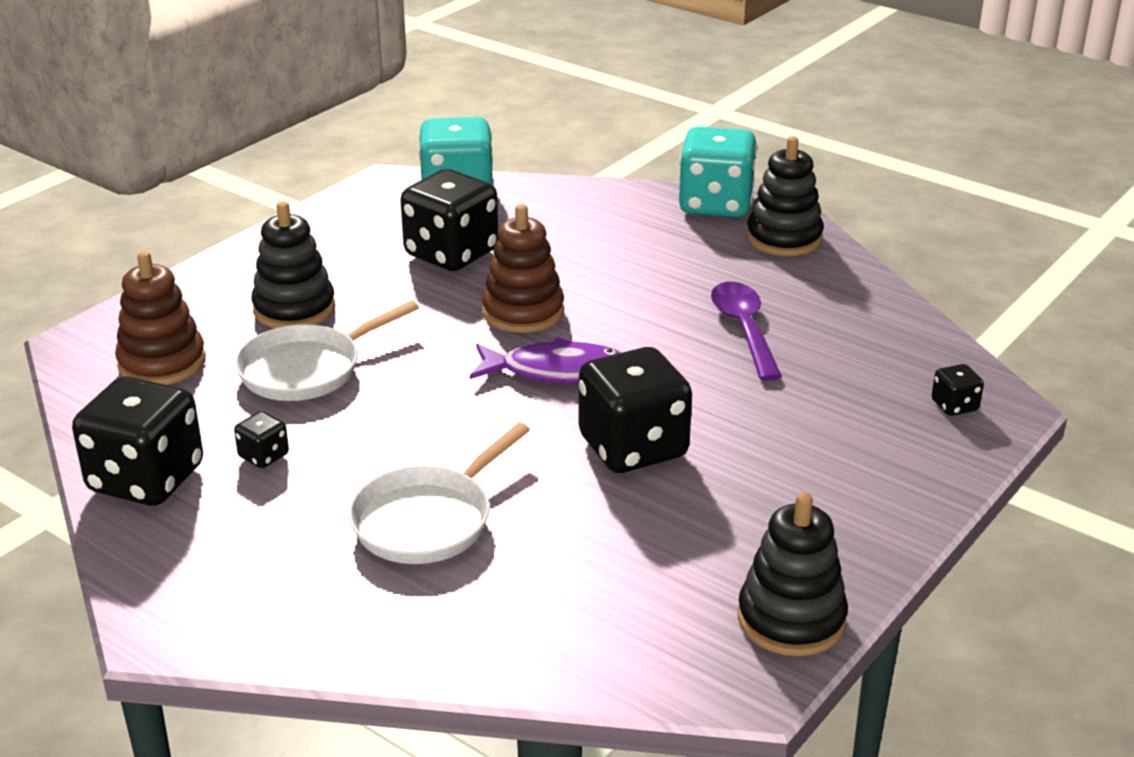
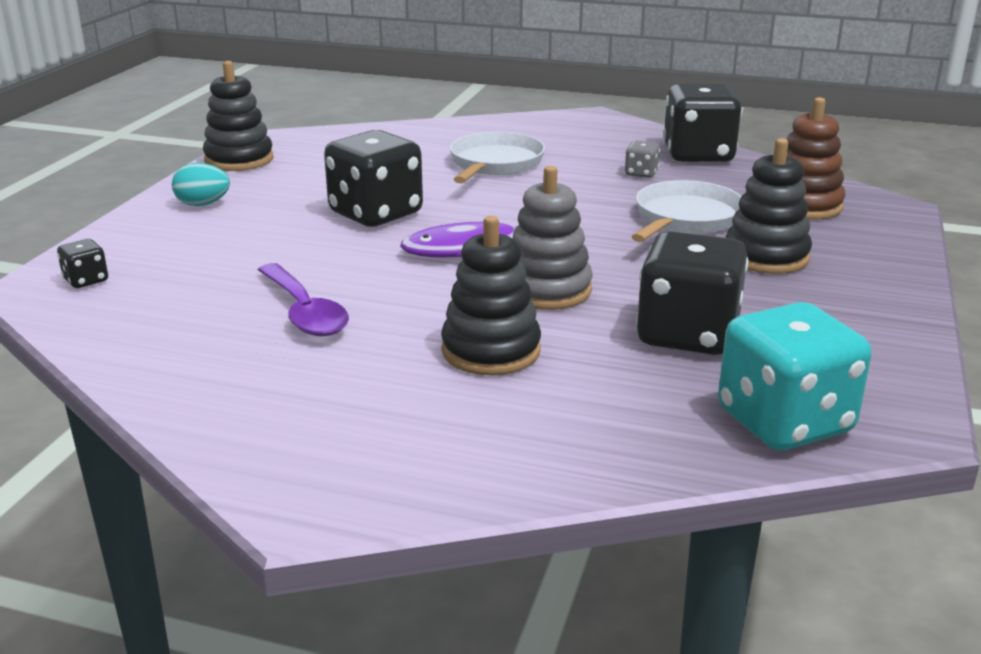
camera: 160 degrees right, 5 degrees down
(264, 456) = (641, 173): black dice -> grey dice
(523, 312) = (547, 290): brown stacking toy -> grey stacking toy
(715, 204) = (392, 482): turquoise dice -> none
(784, 238) = (272, 439): black stacking toy -> black stacking toy (491, 350)
(842, 512) = (203, 204): none -> turquoise egg

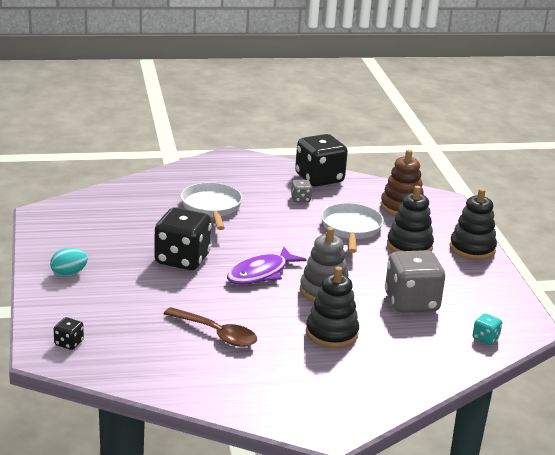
camera: 30 degrees left, 0 degrees up
(239, 159) = (47, 233): black stacking toy -> black stacking toy (472, 249)
(304, 312) = (216, 334): purple spoon -> brown spoon
(687, 335) = (411, 302): black dice -> grey dice
(784, 422) = (485, 338): turquoise dice -> turquoise dice, size x0.44

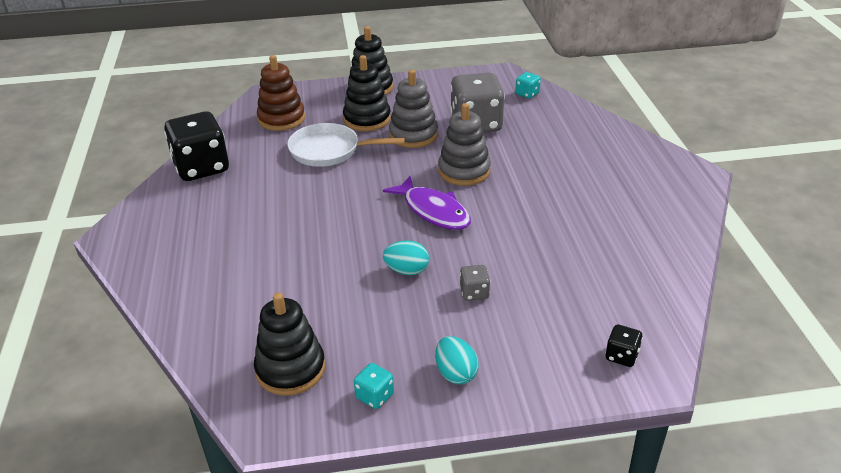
camera: 85 degrees left, 10 degrees up
(56, 245) = (374, 396): none -> turquoise dice
(182, 259) = (407, 271): black dice -> turquoise egg
(211, 207) = (268, 250): white pan -> none
(216, 334) = (565, 240): brown spoon -> none
(300, 199) = (254, 182): grey dice -> grey dice (474, 293)
(331, 333) = (542, 169): black stacking toy -> black stacking toy (290, 369)
(384, 268) = (413, 135): none -> grey stacking toy

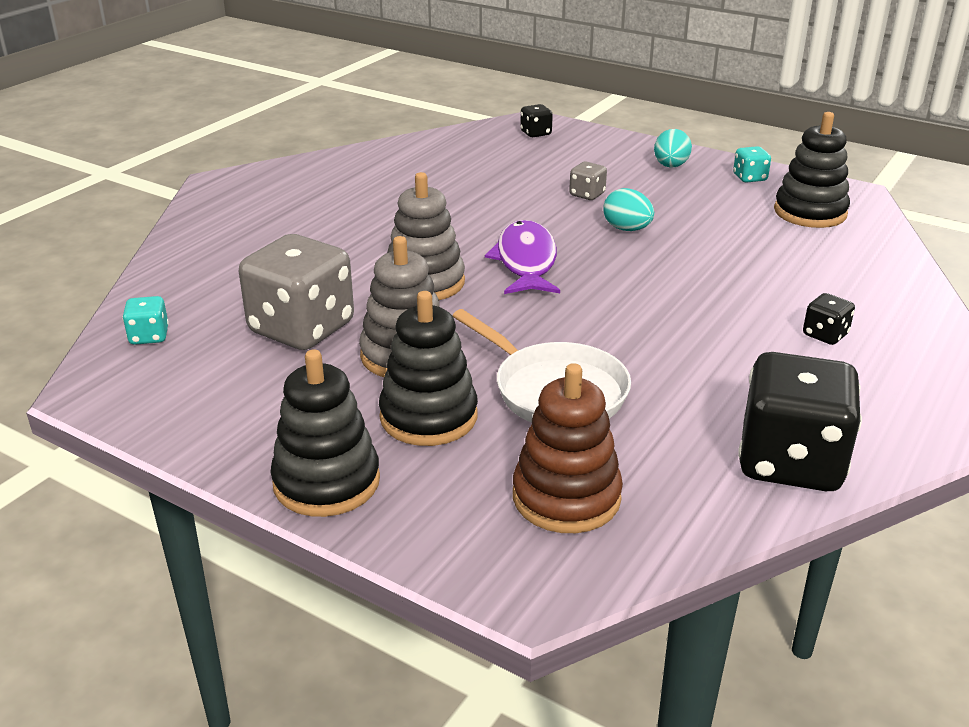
camera: 140 degrees left, 5 degrees down
(218, 244) = (825, 335): none -> black dice

